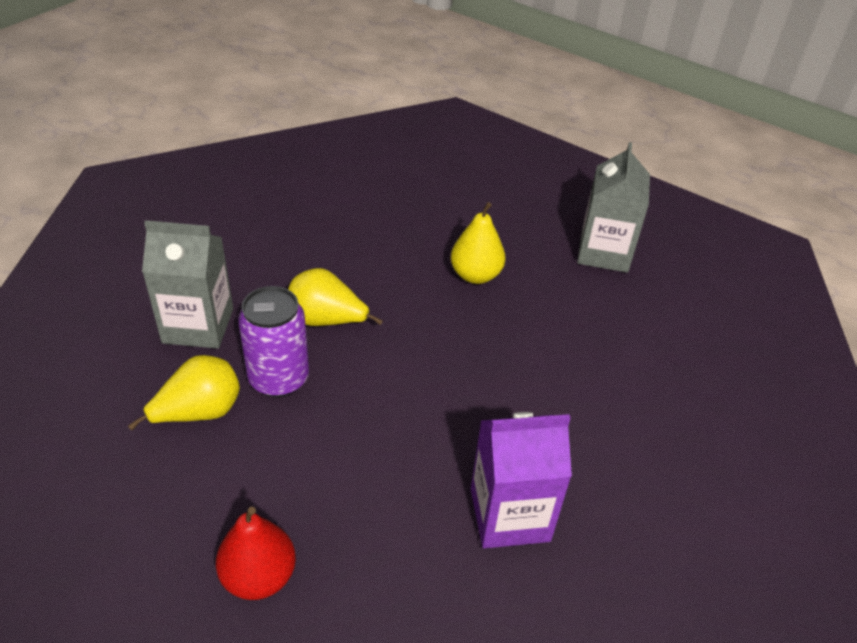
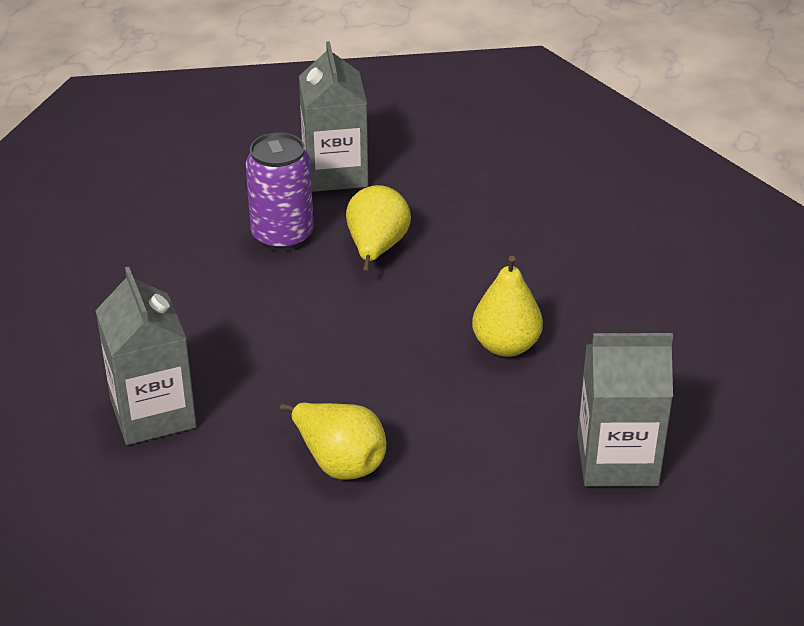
camera: 80 degrees right, 5 degrees down
(199, 413) = (225, 201): yellow pear -> yellow pear (339, 462)
(259, 576) = (61, 274): red pear -> none
(509, 515) = (153, 413): purple carton -> grey carton

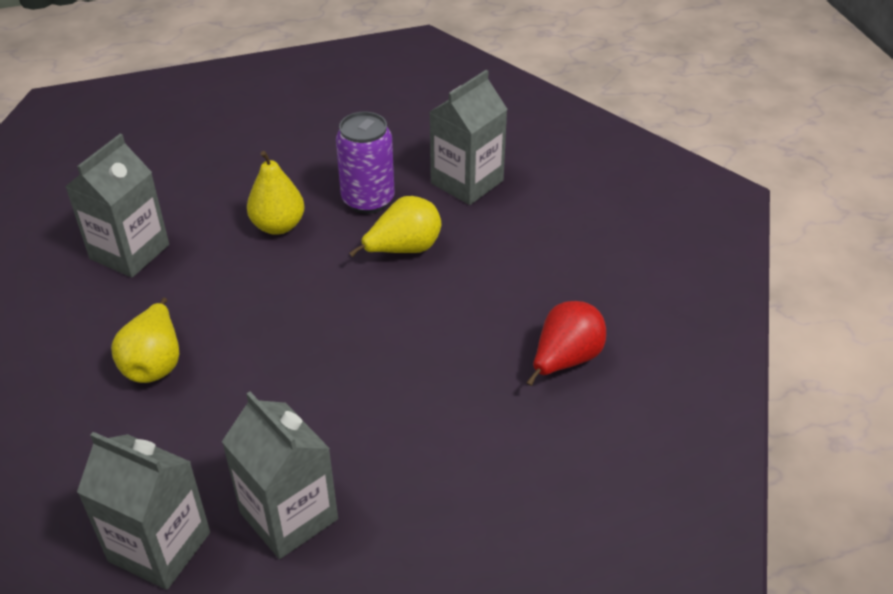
camera: 50 degrees right, 5 degrees up
(506, 346) = (363, 376): yellow pear -> yellow pear (278, 226)
(574, 551) = (159, 547): none -> grey carton
(609, 236) = (565, 360): none -> red pear

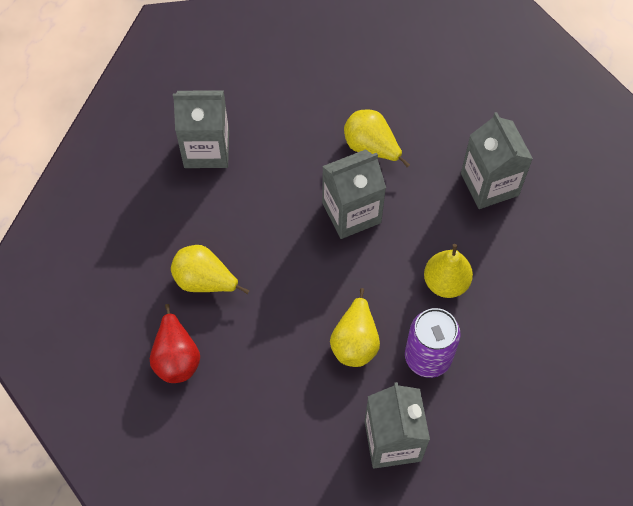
camera: 130 degrees right, 20 degrees up
(159, 547) = (240, 89): grey carton -> grey carton (351, 213)
(462, 395) = (205, 281): none -> yellow pear

